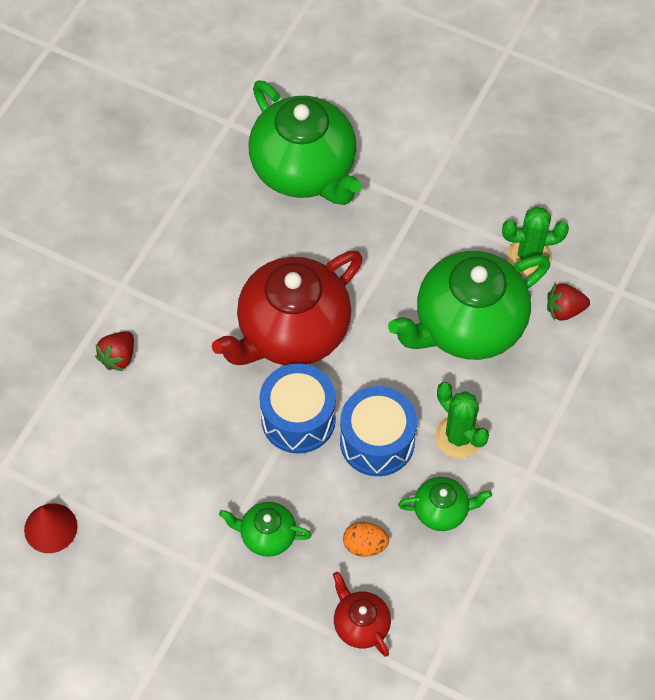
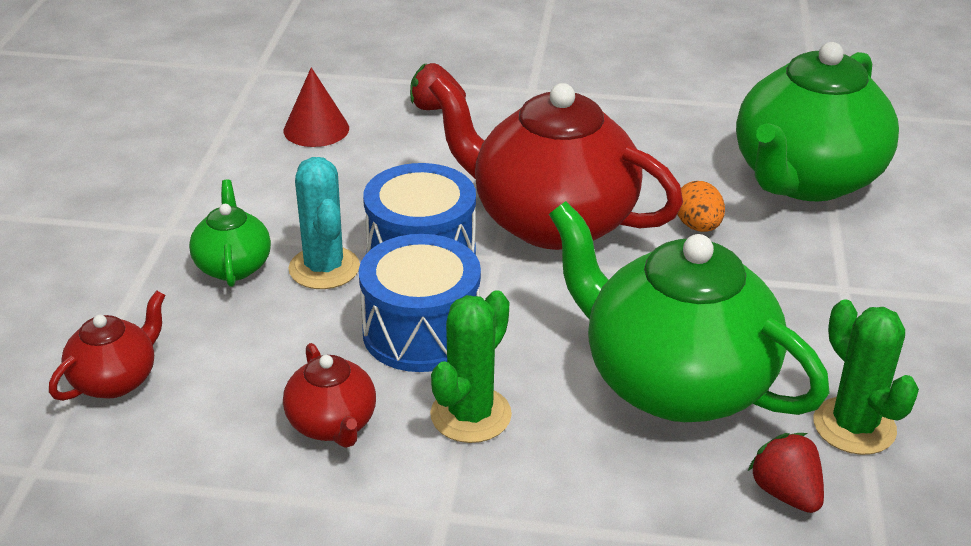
camera: 70 degrees right, 25 degrees down
(50, 528) = (193, 113): red cone -> red cone (316, 129)
(291, 480) = (324, 268): none -> turquoise cactus
(365, 545) = (246, 356): orange egg -> orange egg (698, 226)
(442, 511) = (332, 424): green teapot -> red teapot

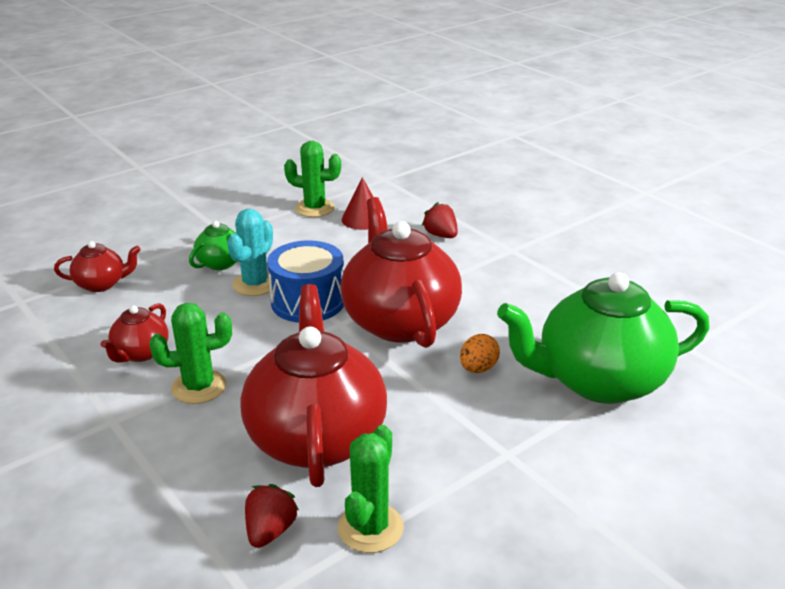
camera: 45 degrees right, 5 degrees down
(233, 143) = (315, 208): none -> green cactus
(421, 332) = (244, 337): blue drum -> none
(674, 382) = (316, 437): green teapot -> red teapot

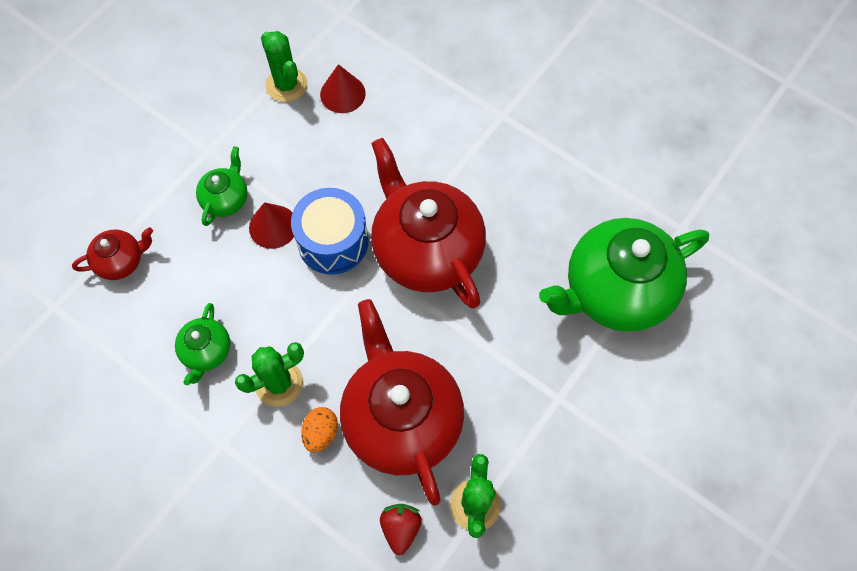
camera: 15 degrees left, 35 degrees up
(140, 353) = (206, 352): red teapot -> green teapot
(255, 284) = (273, 226): turquoise cactus -> red cone
(315, 208) = (286, 85): green cactus -> green cactus turned 60 degrees clockwise
(441, 235) = (428, 105): red strawberry -> none
(478, 369) = (512, 300): orange egg -> orange egg (321, 433)

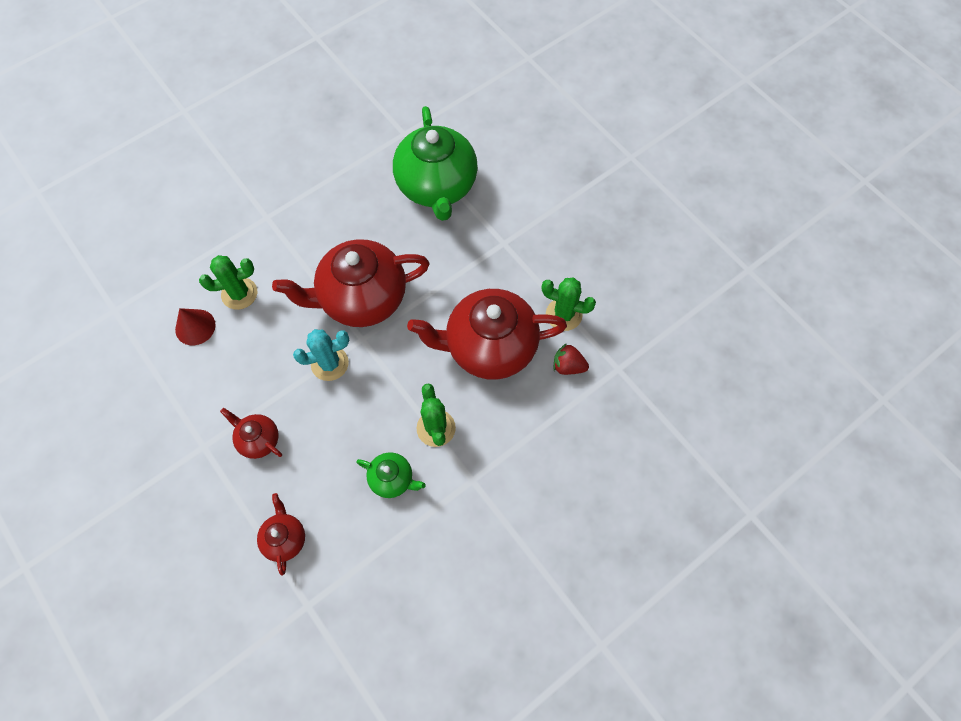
camera: 75 degrees left, 0 degrees up
(226, 199) = (258, 440): green teapot -> red teapot
(273, 226) = (299, 406): red cone -> none
(286, 85) = (166, 369): green cactus -> green cactus (239, 293)
(321, 433) = (484, 405): orange egg -> none
(333, 241) = (329, 363): blue drum -> turquoise cactus

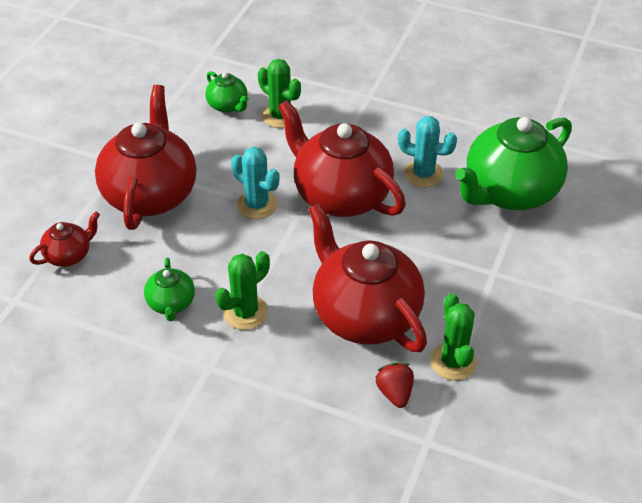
camera: 60 degrees right, 20 degrees down
(195, 327) = (228, 106): red cone -> green teapot
(258, 440) = (151, 194): red teapot -> red teapot, size x2.16
(379, 230) = (423, 174): none -> turquoise cactus

